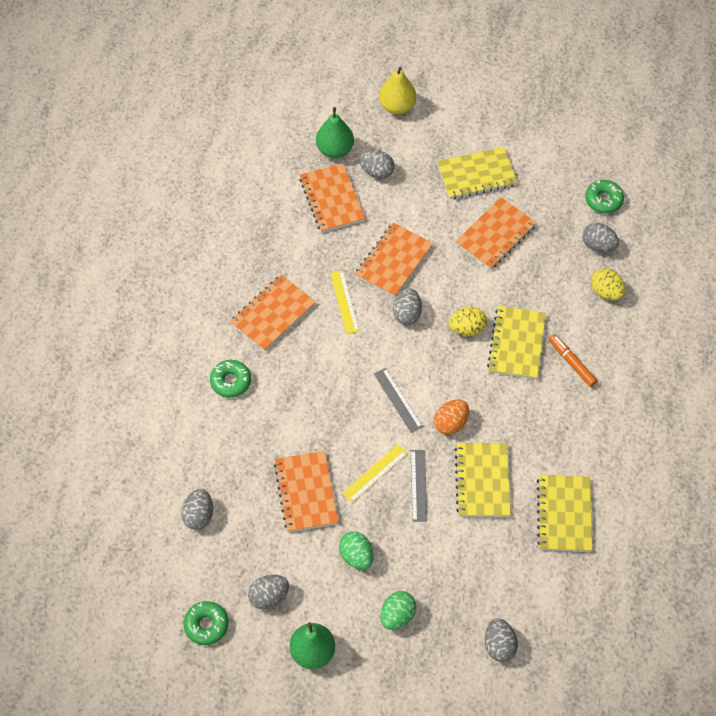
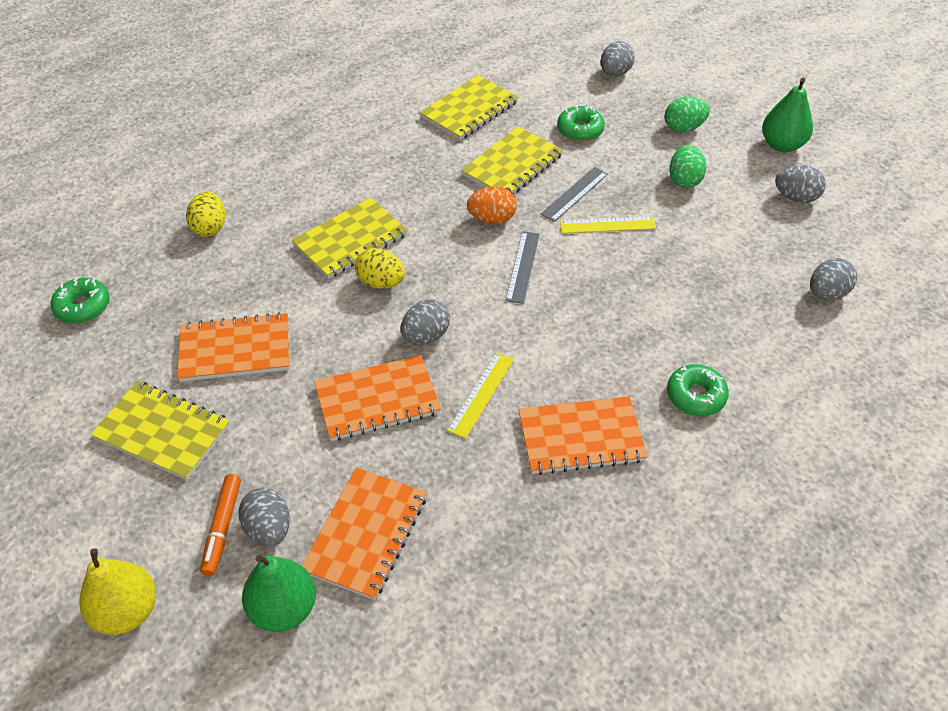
camera: 140 degrees left, 10 degrees down
(206, 625) = (875, 210): green donut -> green donut (580, 130)
(306, 492) = (693, 249): orange notebook -> none
(571, 363) = (322, 196): orange marker -> orange marker (222, 528)
(598, 246) = (155, 269): grey egg -> none

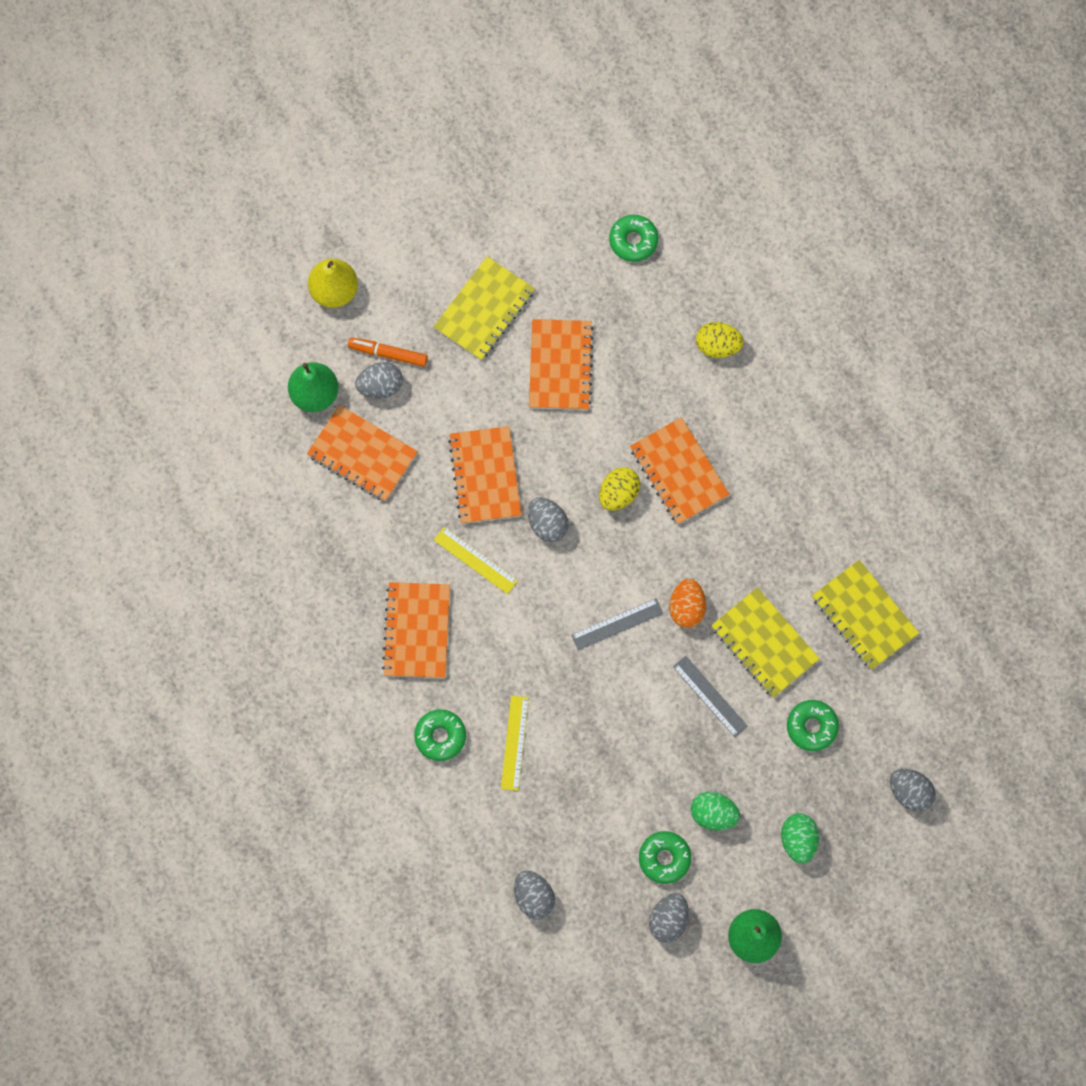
camera: 100 degrees right, 25 degrees up
(350, 240) = (679, 472): yellow notebook -> orange notebook
(522, 266) = (617, 624): grey ruler -> grey ruler turned 45 degrees counterclockwise
(607, 225) = (659, 717): yellow ruler -> yellow ruler (514, 743)
(741, 206) = (664, 858): none -> green donut

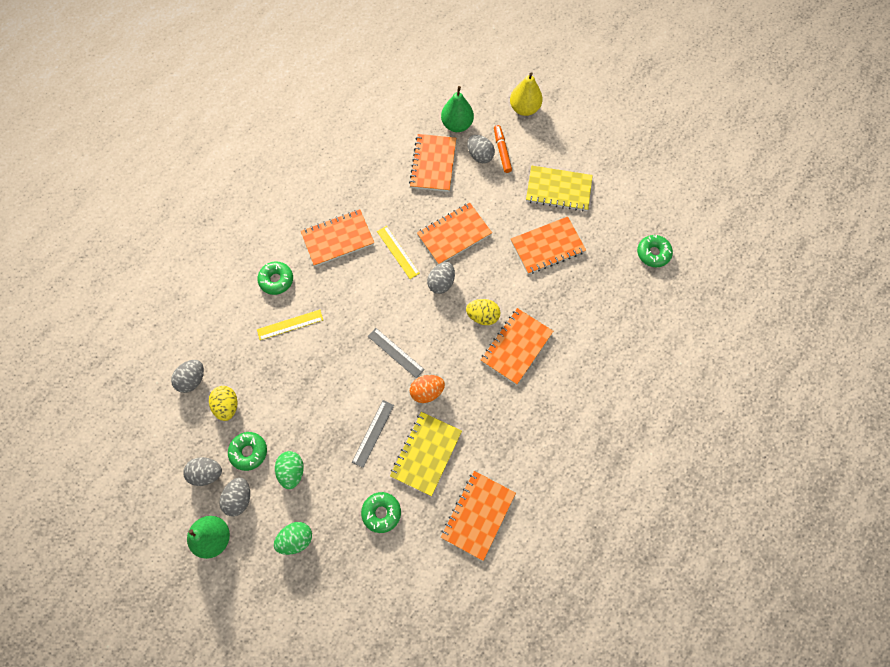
camera: 65 degrees right, 5 degrees down
(475, 560) = (398, 252): yellow ruler -> yellow ruler turned 45 degrees counterclockwise
(717, 346) = (614, 334): yellow egg -> yellow egg (227, 406)
(864, 615) = (478, 515): yellow notebook -> orange notebook
(909, 792) = (363, 606): grey egg -> grey egg (239, 498)

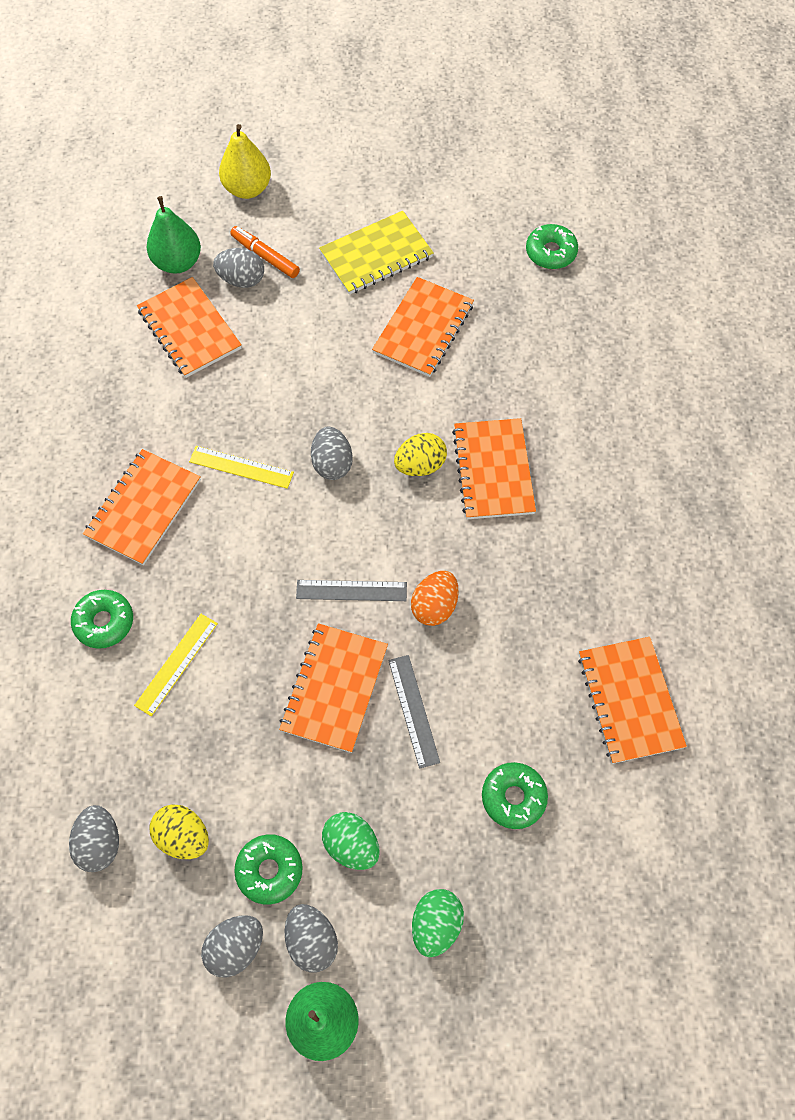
camera: 40 degrees left, 5 degrees down
(426, 453) = (502, 680): yellow notebook -> none
(454, 234) = (295, 395): orange notebook -> orange notebook (334, 688)

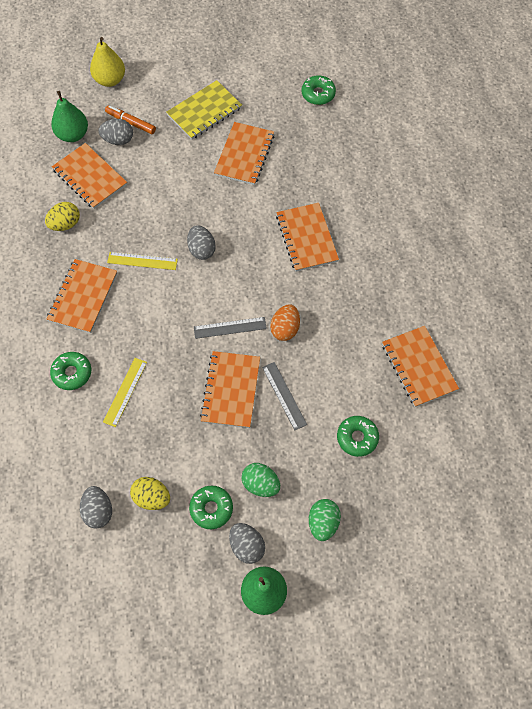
camera: 10 degrees left, 0 degrees up
(236, 947) = (199, 559): grey egg -> none
(420, 465) = (259, 242): yellow egg -> yellow egg (65, 224)

